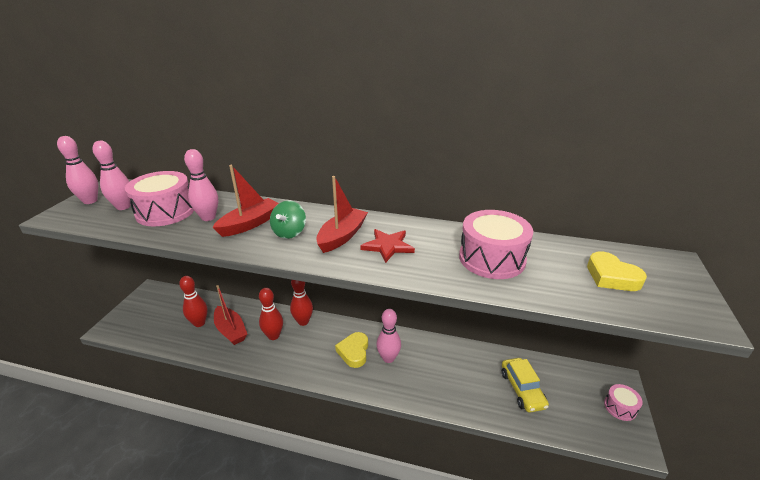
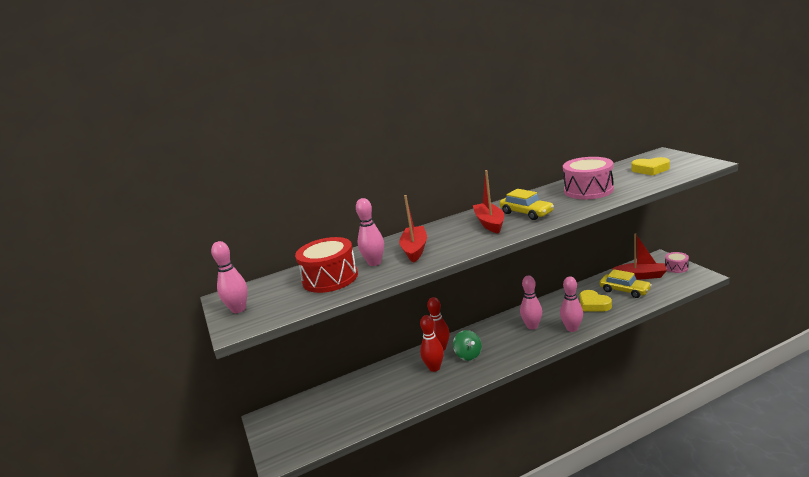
camera: 35 degrees left, 10 degrees down
(123, 207) = (283, 295): pink bowling pin -> pink bowling pin (572, 328)
(165, 212) = (330, 278): pink drum -> red drum
(199, 323) = (358, 402): red bowling pin -> none
(231, 330) = (394, 387): red boat -> red boat (641, 276)
(289, 232) = (453, 238): green spinning top -> green spinning top (468, 355)
(354, 352) = (505, 338): yellow heart -> yellow heart (593, 304)
(388, 246) = (526, 213): red star -> yellow car

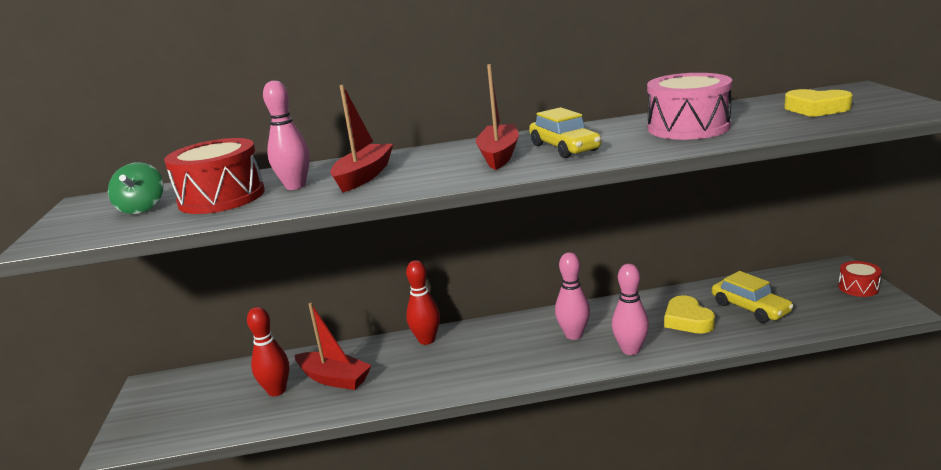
camera: 15 degrees right, 0 degrees up
(238, 309) = (78, 219): pink bowling pin -> none
(434, 368) = (399, 366): red bowling pin -> red bowling pin (277, 391)
(468, 355) = (456, 358): green spinning top -> green spinning top (142, 208)
(641, 276) = (790, 291): red boat -> red boat (334, 379)
(676, 267) = (858, 287): pink drum -> red drum

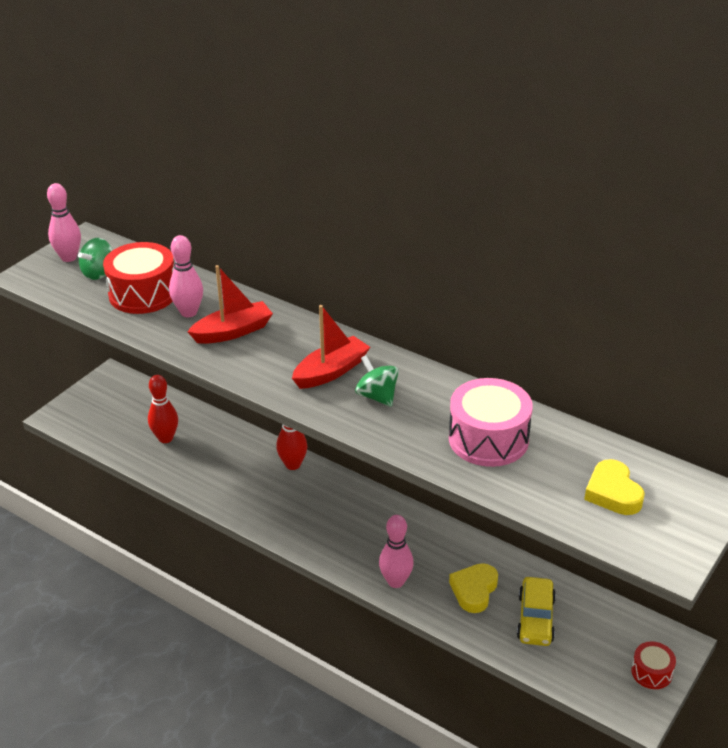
camera: 40 degrees right, 15 degrees up
(334, 379) = (204, 454): red boat -> none
(564, 148) = (377, 396): yellow car -> green spinning top
(573, 335) = (383, 538): pink bowling pin -> pink bowling pin (69, 257)

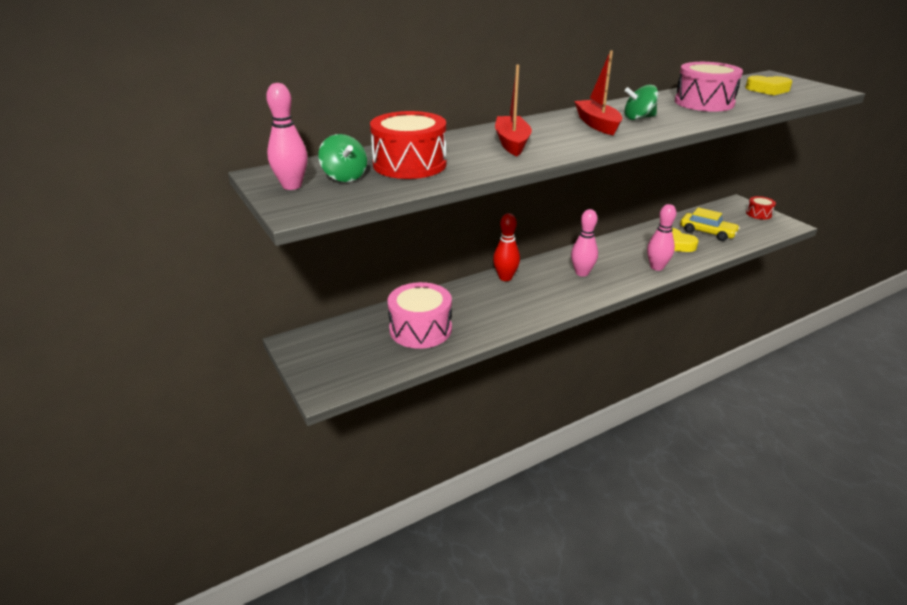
camera: 65 degrees left, 5 degrees down
(165, 438) = (420, 329): red bowling pin -> pink drum
(189, 312) = (464, 153): pink bowling pin -> pink bowling pin (582, 273)

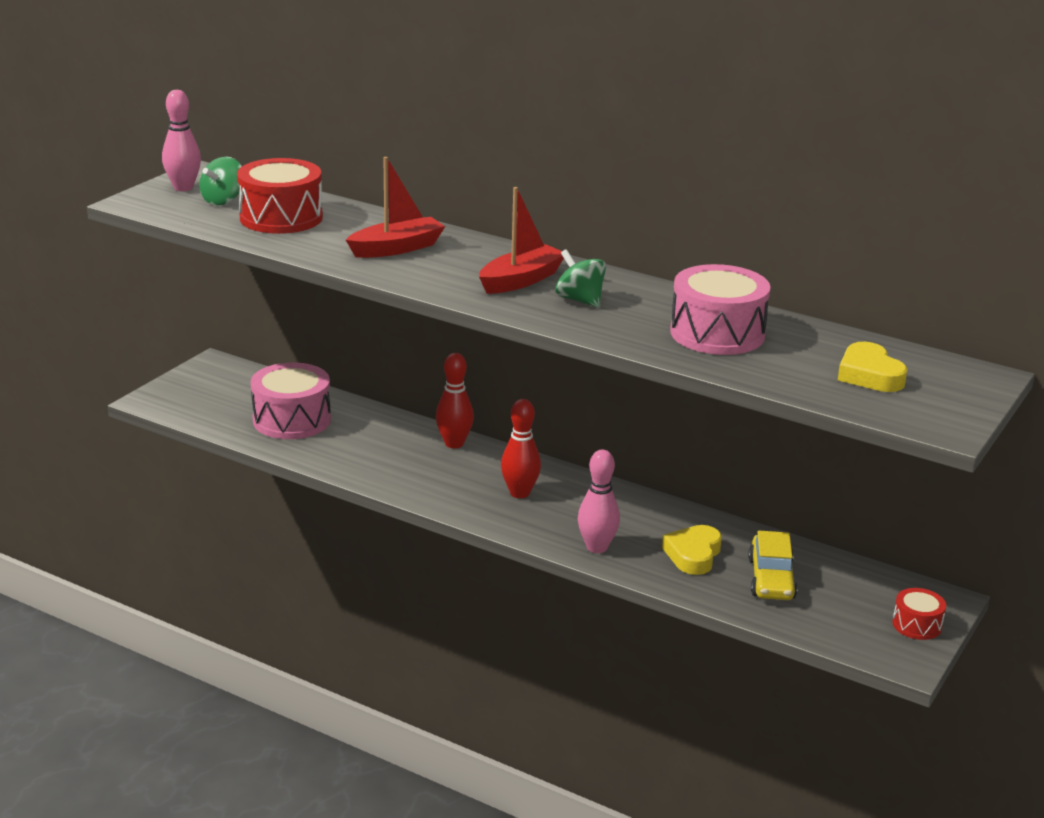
camera: 60 degrees right, 5 degrees down
(582, 273) = (520, 493): pink bowling pin -> red bowling pin

